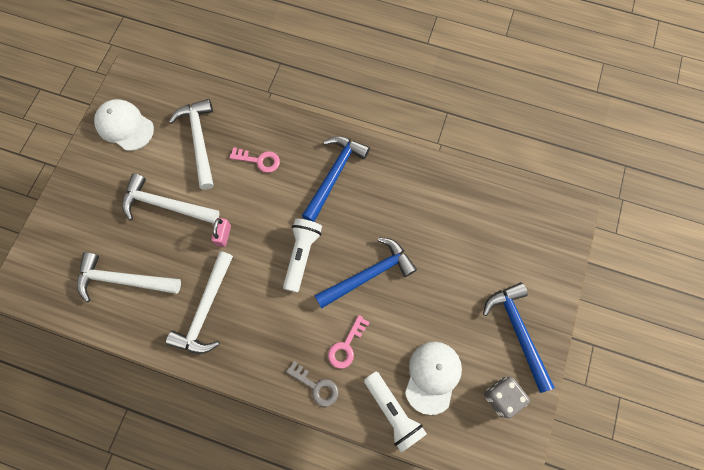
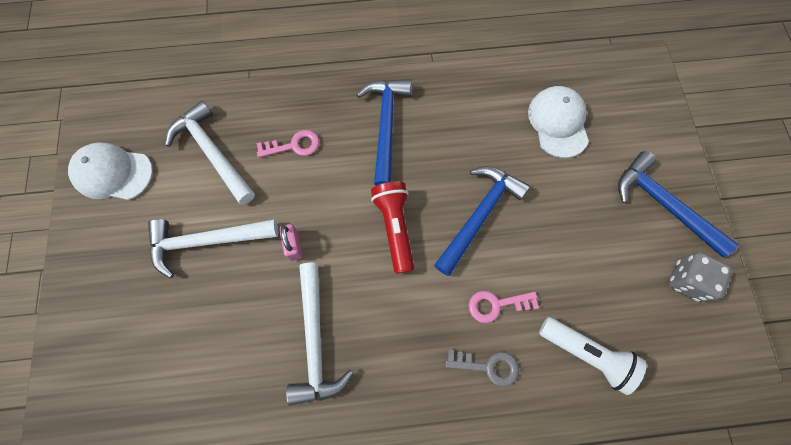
camera: 25 degrees left, 0 degrees up
(123, 280) = (196, 352): white hammer -> none
(302, 255) = (395, 227): white flashlight -> red flashlight
(346, 346) = (496, 305): pink key -> pink key turned 75 degrees clockwise
(432, 376) = (605, 293): white cap -> white cap (558, 123)

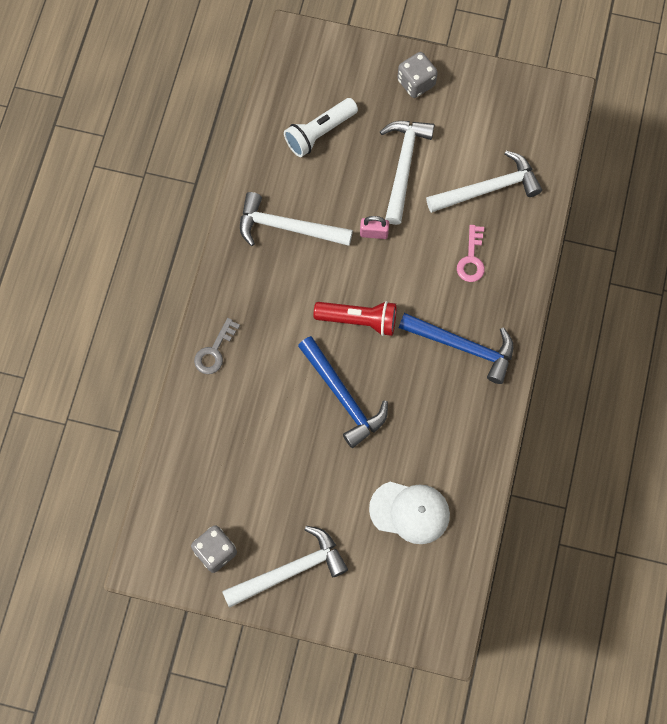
camera: 110 degrees right, 0 degrees up
(99, 262) = (416, 83): none -> grey dice
(113, 173) = (496, 104): white cap -> none
(496, 305) = (259, 378): pink key -> none
(586, 353) = (192, 433): white flashlight -> white flashlight (319, 133)
(663, 204) = (291, 570): blue hammer -> white hammer

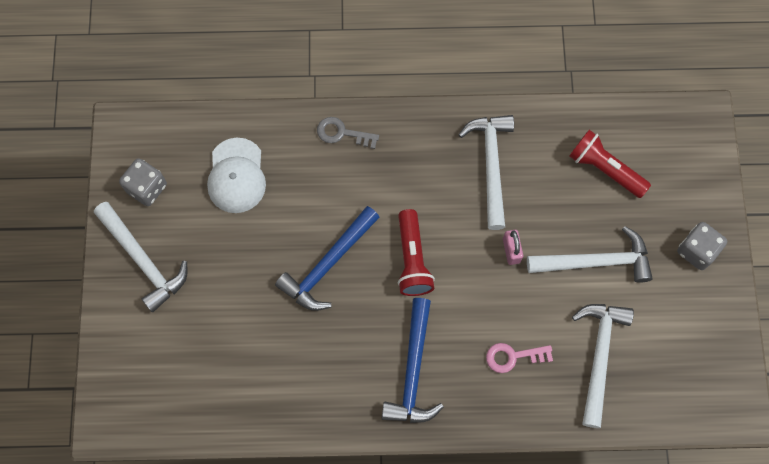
camera: 75 degrees right, 0 degrees up
(319, 133) = (604, 169): white flashlight -> red flashlight
(410, 512) = (225, 359): white cap -> white cap (236, 176)
(488, 189) = (599, 356): white hammer -> white hammer turned 135 degrees counterclockwise

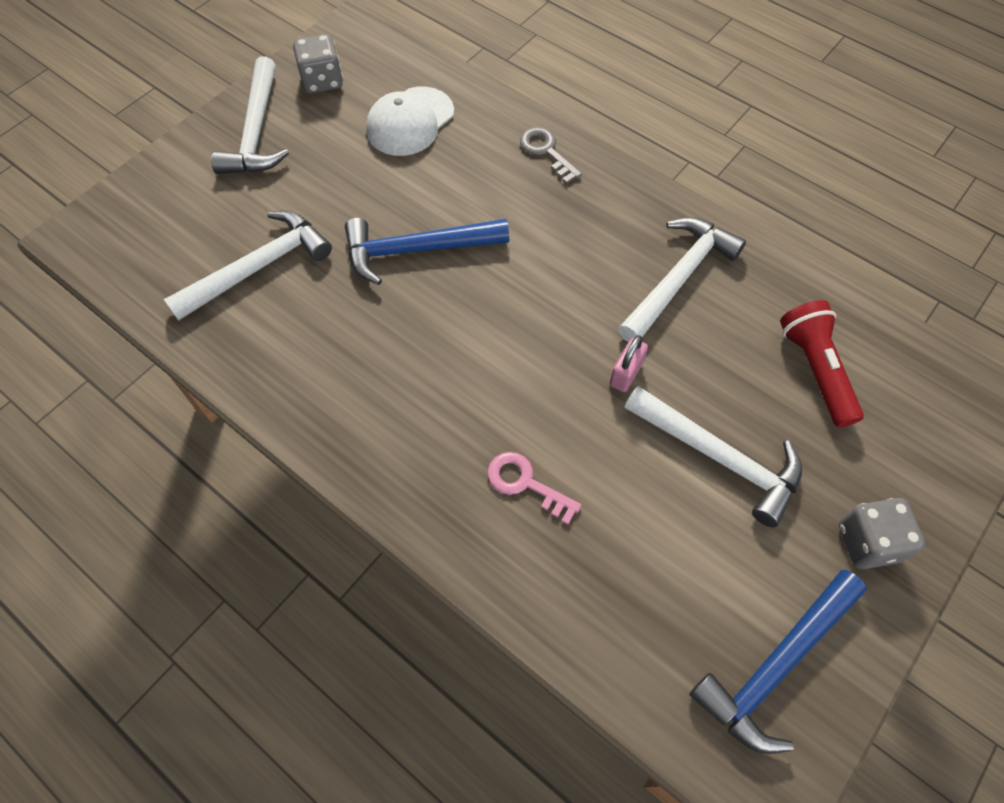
camera: 40 degrees right, 10 degrees down
(412, 260) = (507, 306): red flashlight -> none
(413, 371) = (400, 411): blue hammer -> blue hammer (775, 665)
(599, 356) = (632, 565): white hammer -> white hammer (259, 267)

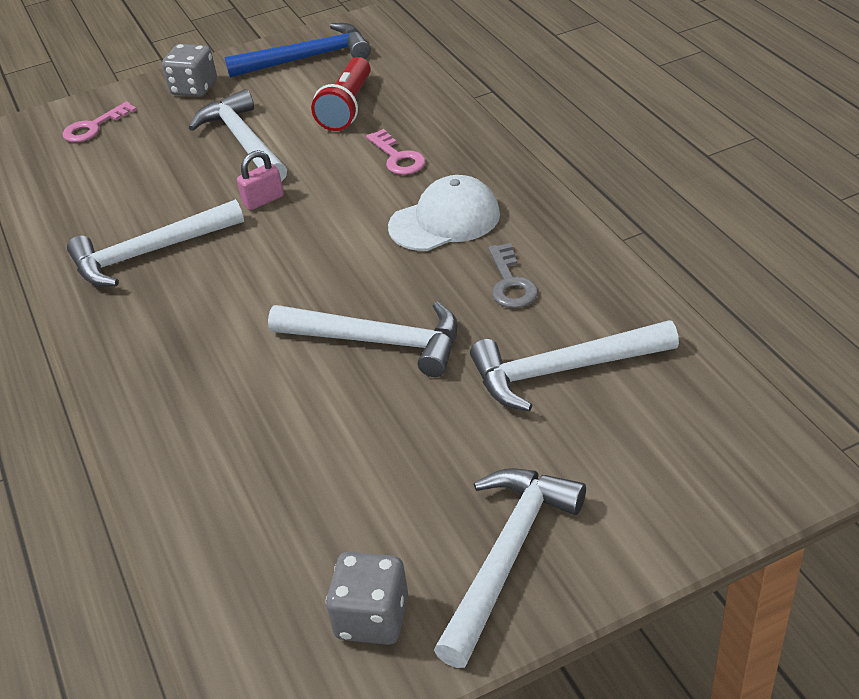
camera: 150 degrees left, 20 degrees down
(410, 122) = (287, 502): white cap -> white cap (445, 220)
(416, 250) = (378, 342): blue hammer -> white hammer
(546, 151) = (155, 408): grey key -> grey key (510, 283)
(815, 370) = (117, 170): red flashlight -> red flashlight (347, 108)
(914, 429) = (94, 127): none -> pink key

